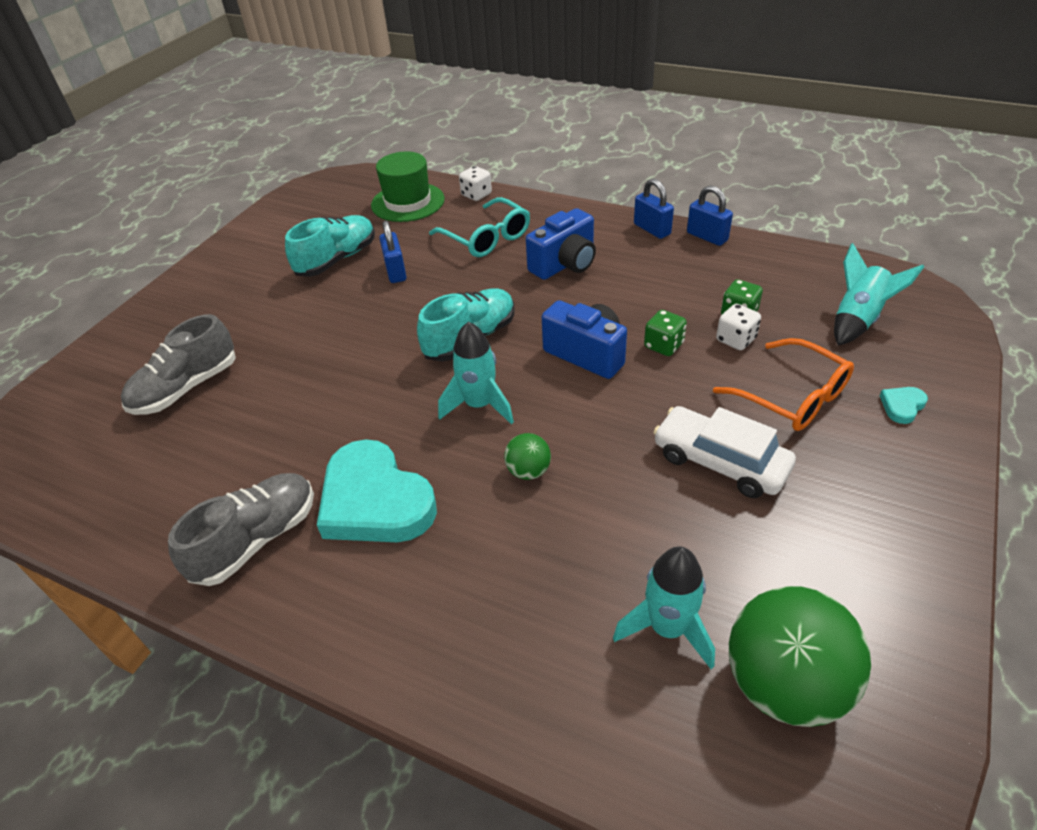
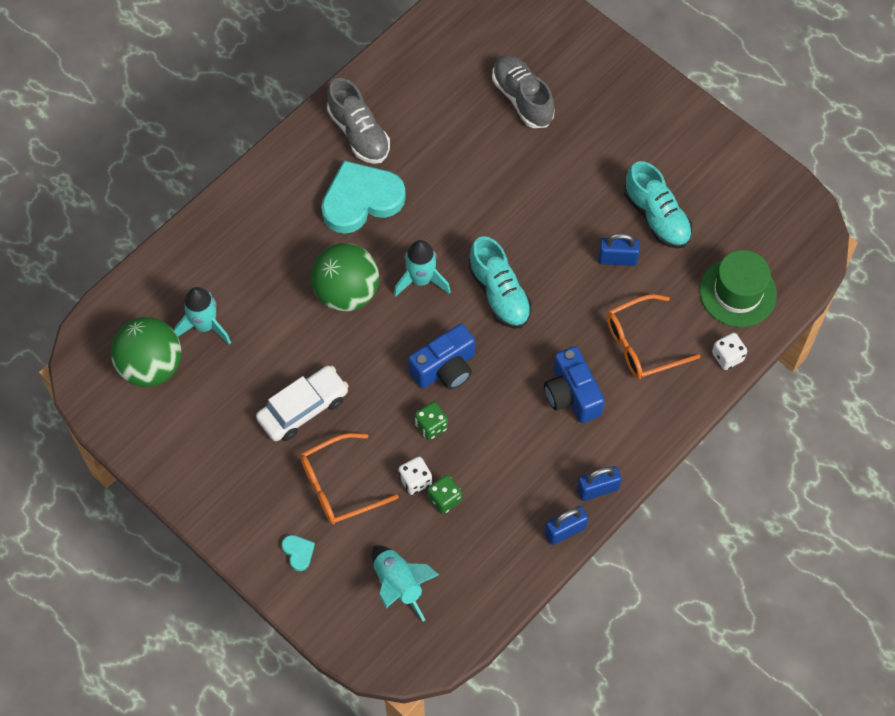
camera: 105 degrees right, 20 degrees up
(486, 238) = (642, 344): turquoise glasses -> orange glasses
(528, 471) = (346, 292): green ball -> green ball, size x2.14

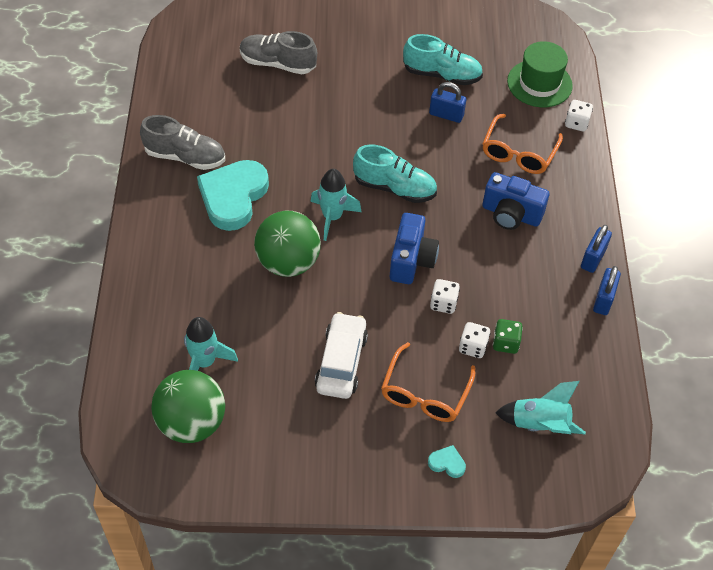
camera: 45 degrees left, 10 degrees down
(431, 426) = (443, 303): green dice -> white dice
(617, 259) = (446, 115): blue padlock -> blue padlock turned 60 degrees clockwise

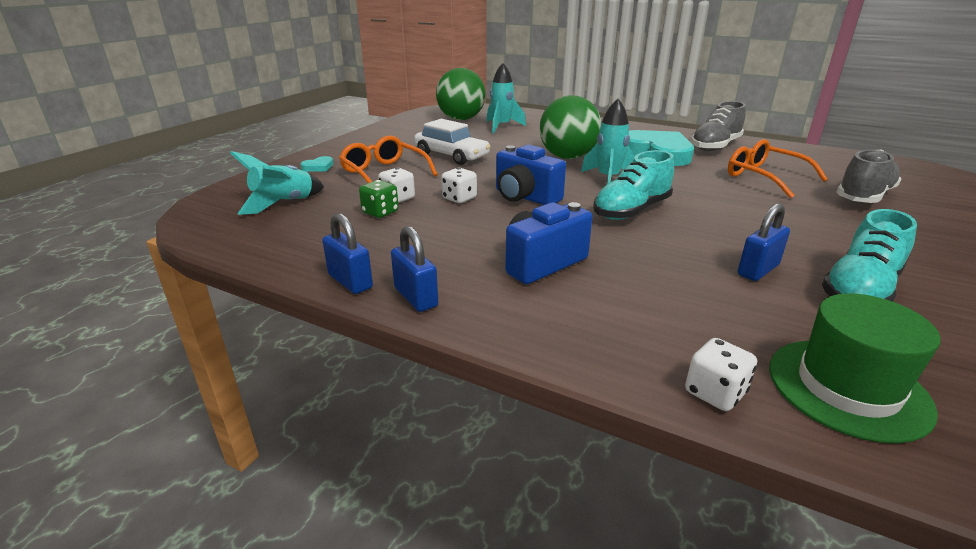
camera: 120 degrees right, 25 degrees down
(519, 153) = (656, 304): orange glasses -> orange glasses (765, 177)

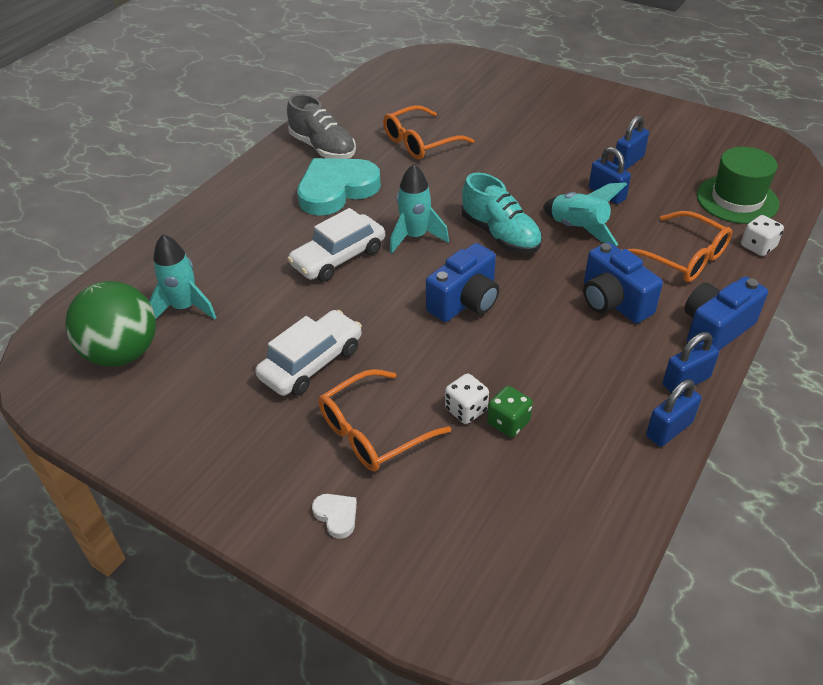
camera: 85 degrees left, 15 degrees up
(284, 204) = (482, 529): turquoise rocket -> turquoise rocket (578, 228)
(318, 167) = (336, 516): turquoise heart -> white heart
(459, 198) = (467, 354): white dice -> none
(503, 326) = (715, 329): none -> blue camera
(567, 157) = (338, 258): green ball -> white car
(648, 316) = (682, 257): none -> orange glasses
(859, 290) = (628, 161): turquoise shoe -> blue padlock
(863, 196) = (468, 108): grey shoe -> none

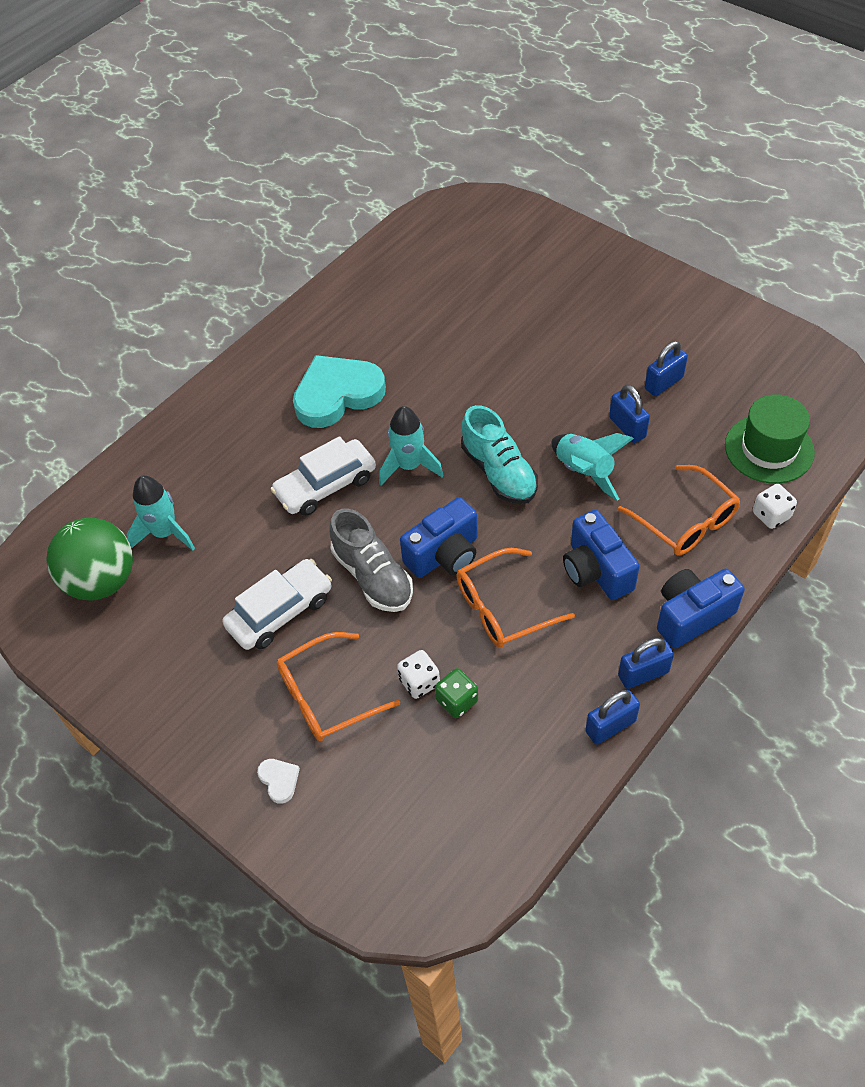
camera: 10 degrees right, 10 degrees up
(323, 148) = (331, 334): grey shoe -> grey shoe (372, 576)
(420, 142) = (439, 335): orange glasses -> orange glasses (503, 607)

